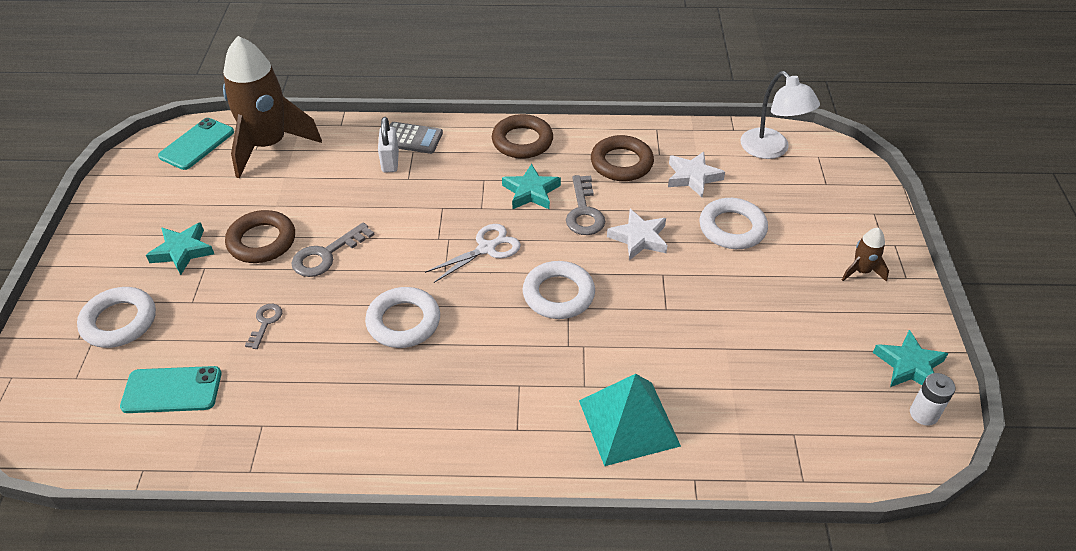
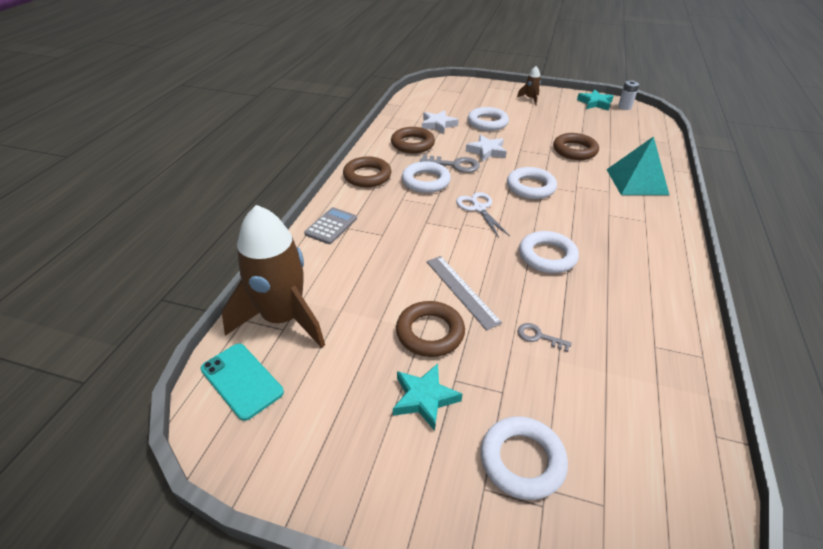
camera: 75 degrees left, 5 degrees down
(172, 390) = (619, 410): turquoise phone -> none
(326, 255) = (461, 290): grey key -> grey ruler
(390, 162) = (355, 241): white padlock -> none
(531, 192) = (425, 181): turquoise star -> white ring
(695, 340) = (574, 150): none -> brown ring
(771, 150) = (425, 99): white lamp -> none

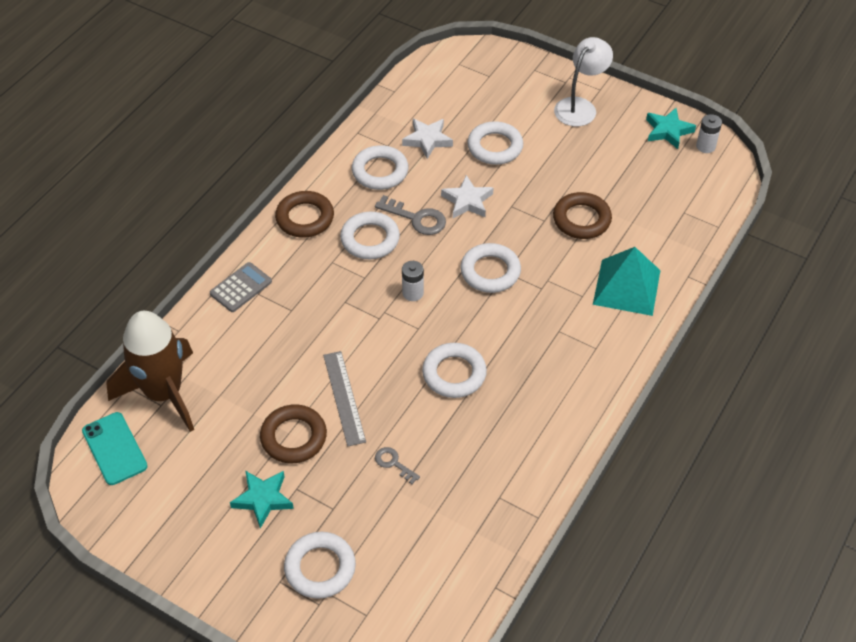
camera: 15 degrees right, 10 degrees up
(412, 144) = (380, 171): brown ring -> white ring
(479, 208) = (413, 293): white scissors -> white battery
(530, 99) = (580, 106): brown rocket -> white lamp

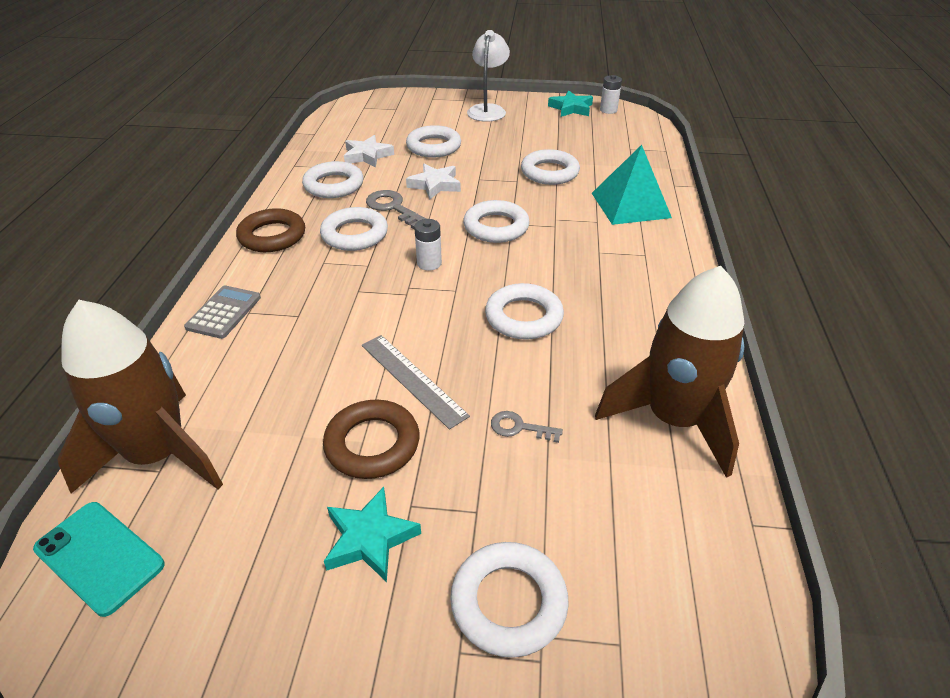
camera: 25 degrees left, 10 degrees down
(416, 218) = (393, 208): grey key -> grey key turned 135 degrees counterclockwise
(501, 499) = (673, 419): none -> brown rocket
(581, 219) = (549, 172): brown ring -> white ring

